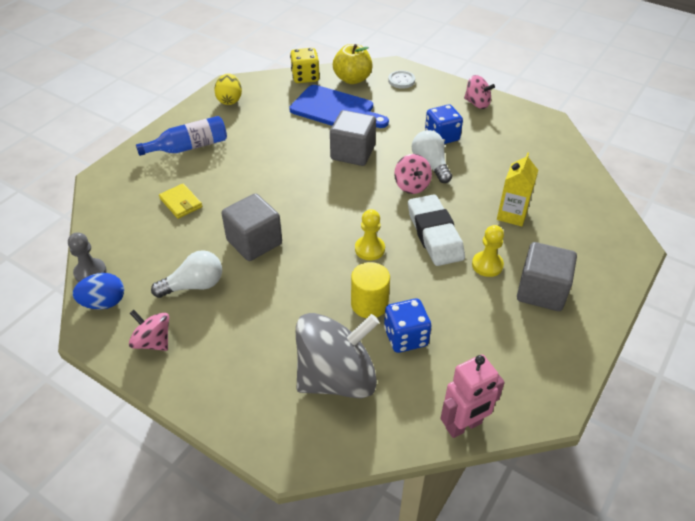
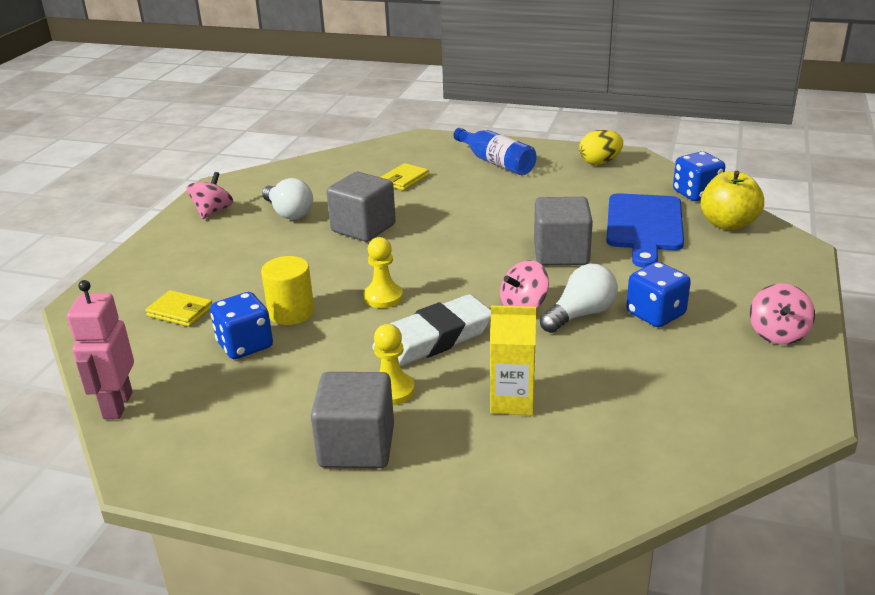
camera: 75 degrees right, 15 degrees down
(90, 272) = (290, 166): grey pawn -> none
(104, 303) = (254, 180): blue egg -> none
(305, 77) = (696, 193): yellow dice -> blue dice
(336, 377) = (180, 312): grey spinning top -> yellow wallet
(401, 81) = (767, 260): white button -> none
(464, 426) = (117, 405): pink robot -> pink robot turned 45 degrees clockwise

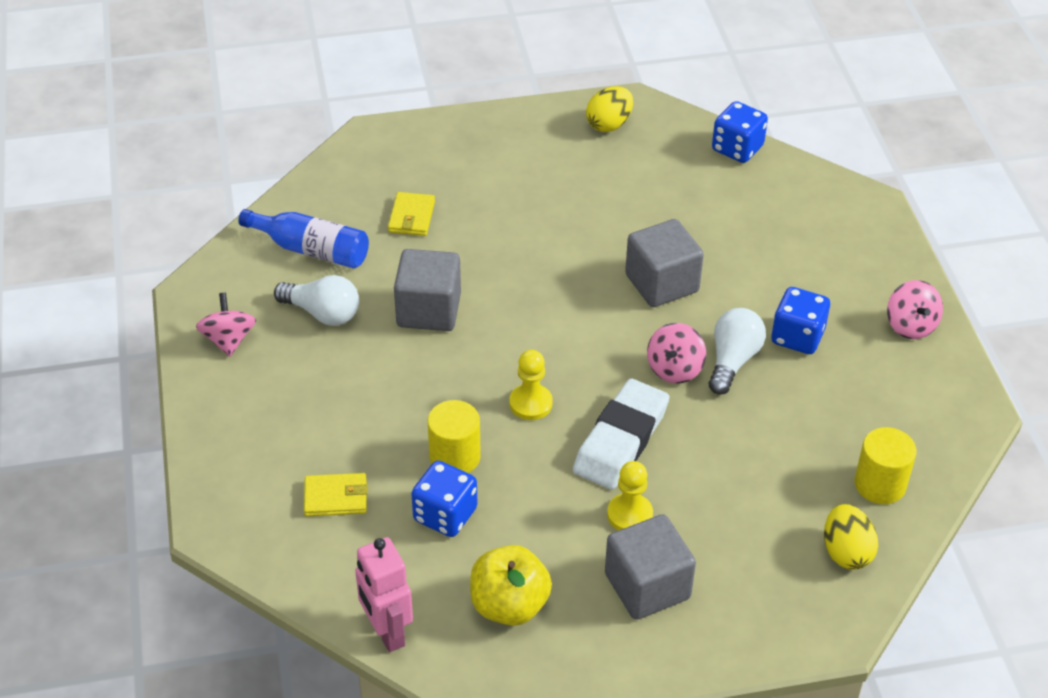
camera: 30 degrees left, 15 degrees up
(496, 162) = (495, 156): blue bottle -> blue bottle (311, 250)
(512, 401) = (741, 486): yellow carton -> none
(574, 484) = (846, 552): none -> yellow egg
(644, 226) = (716, 215): blue cutting board -> none
(654, 441) = (880, 484): none -> yellow cylinder
(728, 224) = (793, 188): yellow apple -> yellow apple (509, 605)

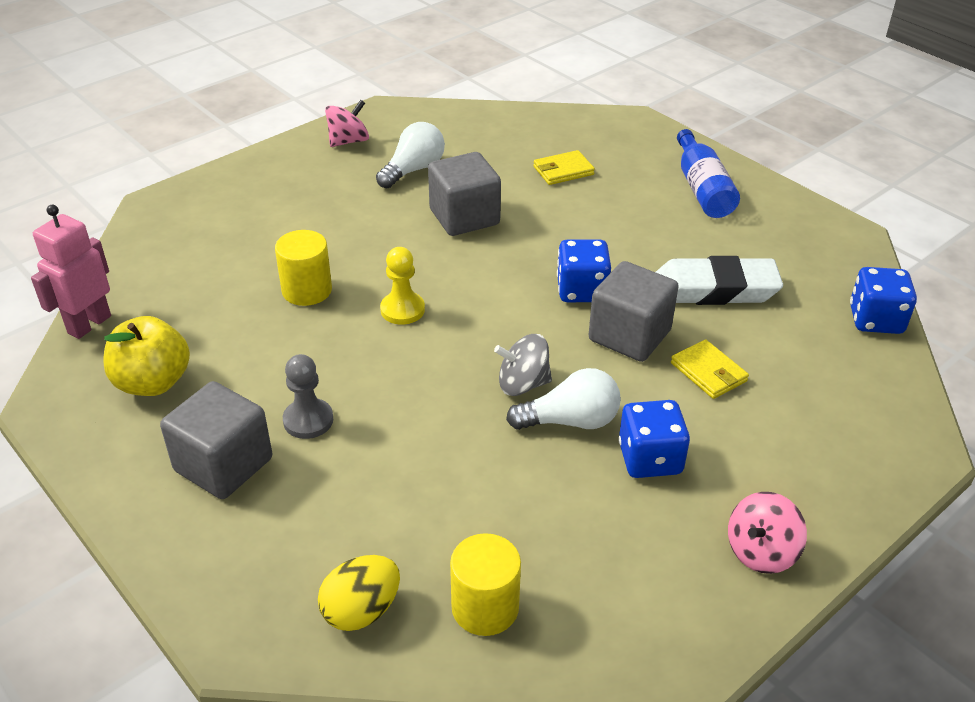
camera: 60 degrees right, 5 degrees down
(311, 250) = (477, 140): blue bottle -> blue bottle (702, 189)
(323, 313) = (413, 170): white light bulb -> white light bulb turned 135 degrees counterclockwise
(336, 497) = (220, 247): yellow wallet -> yellow wallet (708, 372)
(445, 515) = (237, 309): blue dice -> blue dice (581, 290)
(609, 124) = (803, 230): yellow egg -> none
(621, 440) = (400, 381): white eraser -> white eraser (715, 289)
(629, 515) = (308, 420): yellow pawn -> grey pawn
(674, 369) = (523, 384): pink spinning top -> grey spinning top

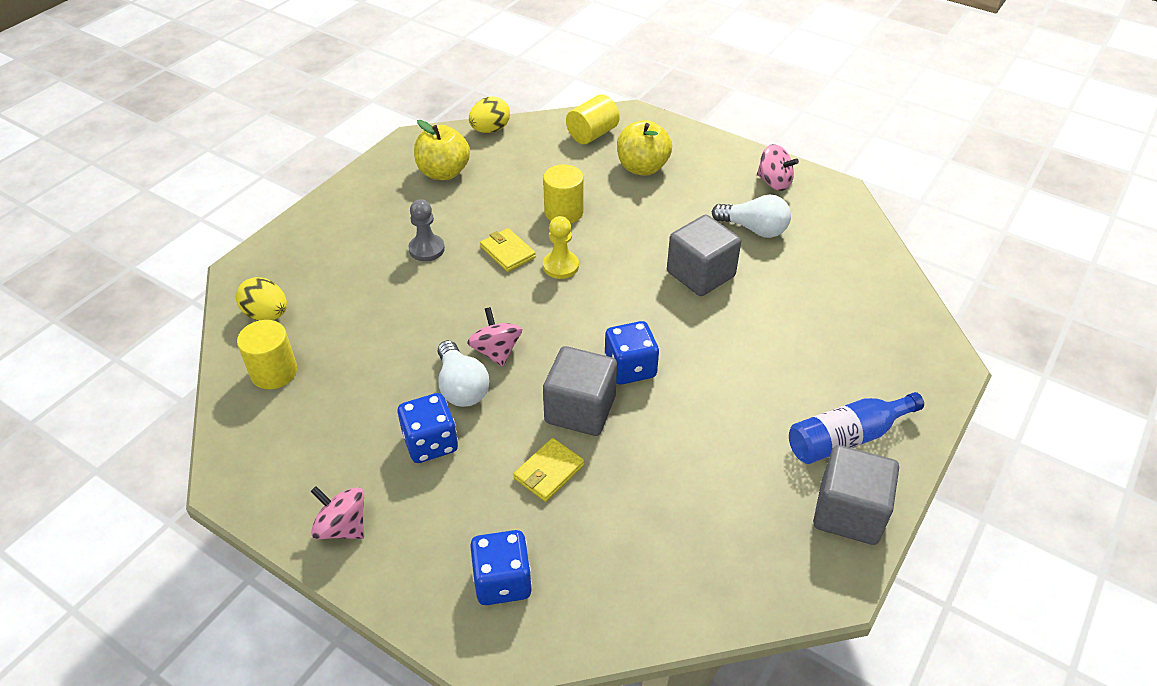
camera: 75 degrees right, 5 degrees up
(89, 324) = (490, 130): pink robot -> yellow egg
(170, 240) = (592, 134): none -> yellow cylinder
(223, 464) = (378, 223): grey cube -> grey cube (848, 512)
(264, 217) = (642, 168): none -> yellow apple
(523, 384) = (496, 351): grey spinning top -> pink spinning top
(563, 171) = (813, 325): yellow wallet -> yellow wallet (508, 252)
(715, 289) = (673, 465): white eraser -> none
(875, 320) = (680, 611): blue dice -> blue dice (502, 581)

